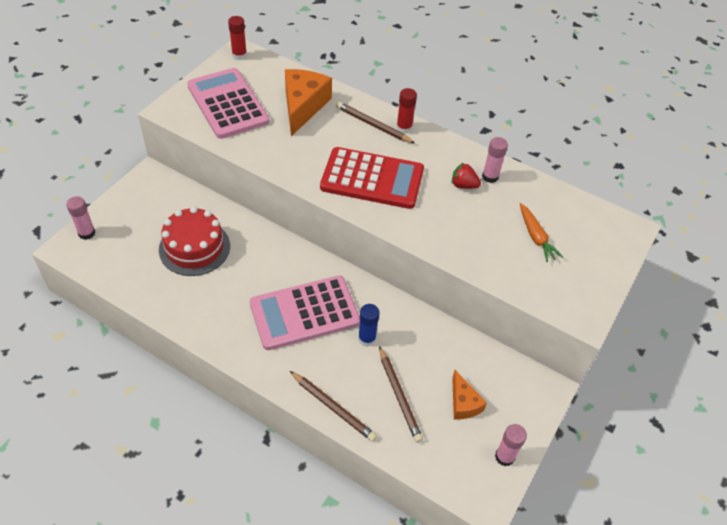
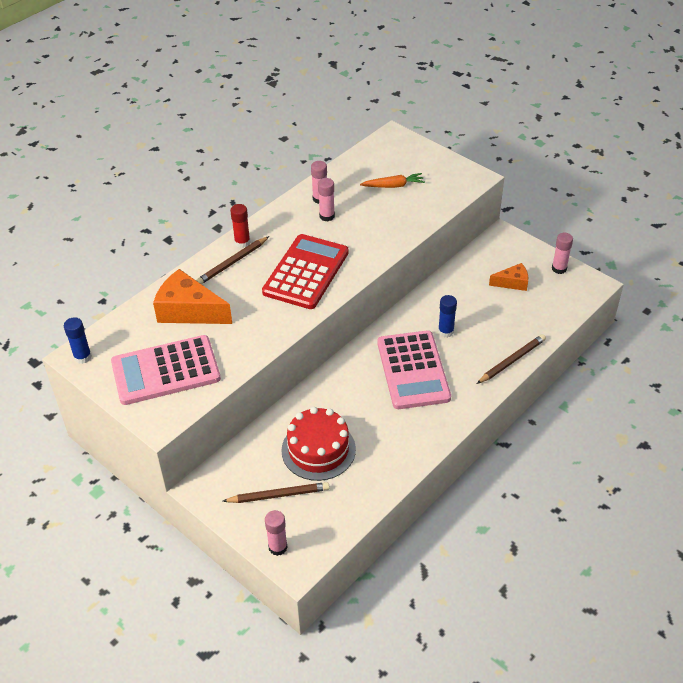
camera: 75 degrees left, 5 degrees down
(239, 55) = (82, 357): red glue stick -> blue glue stick
(399, 396) = (504, 319): brown pencil -> brown pencil (279, 495)
(463, 185) = (327, 216): red strawberry -> pink glue stick

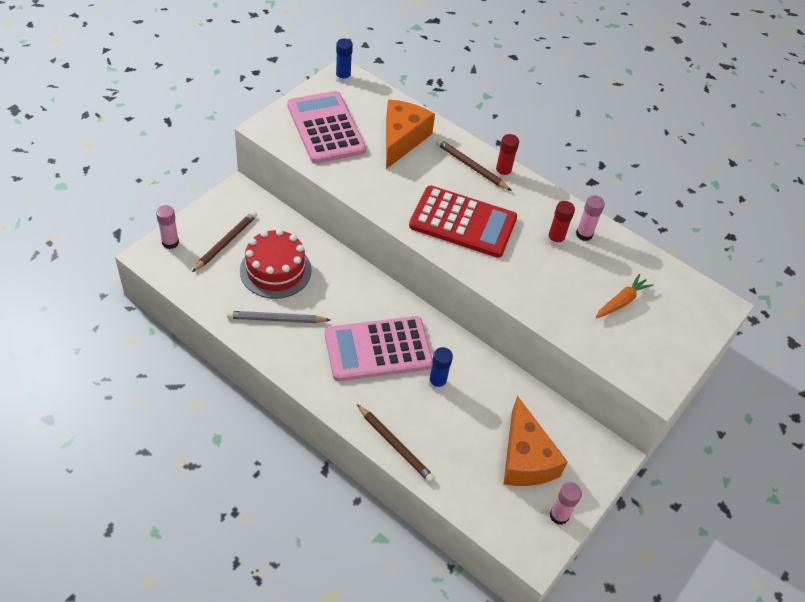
camera: 80 degrees right, 5 degrees up
(279, 495) = (226, 242): brown pencil -> brown pencil turned 135 degrees counterclockwise
(327, 216) = (555, 240): pink glue stick -> red glue stick
(382, 447) = (276, 319): none -> grey pencil
(393, 186) = (621, 301): orange carrot -> orange carrot turned 120 degrees counterclockwise
(512, 283) = (525, 458): orange cheese -> orange cheese, size x1.80

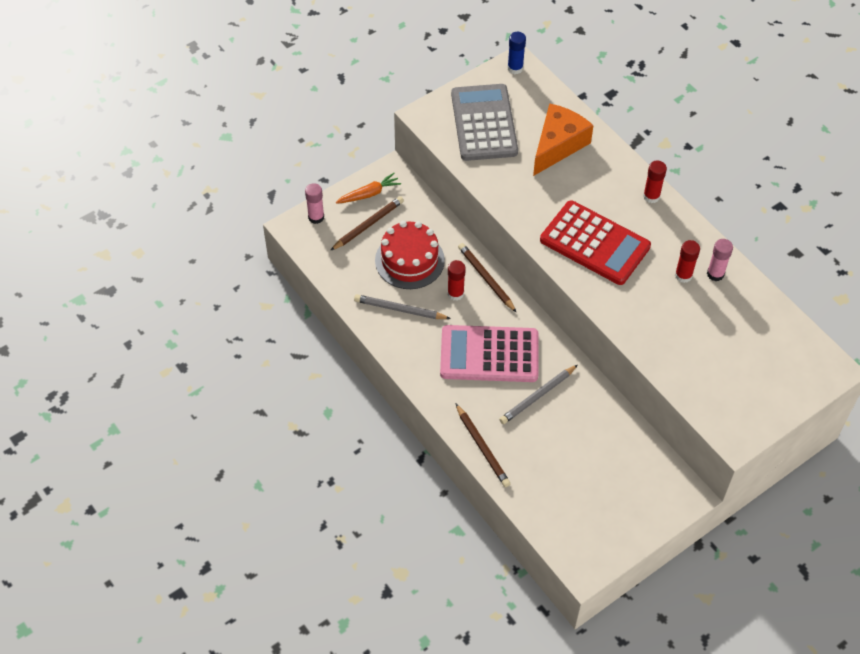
camera: 20 degrees right, 5 degrees up
(326, 128) = (484, 123): pink calculator -> grey calculator
(329, 295) = (455, 293): none -> red glue stick
(437, 382) = (537, 396): blue glue stick -> grey pencil
(471, 167) = (620, 185): brown pencil -> brown pencil (486, 278)
(525, 458) = (602, 482): orange cheese -> none
(559, 515) = (618, 539): pink glue stick -> none
(621, 301) = (730, 349): orange carrot -> orange carrot (369, 194)

